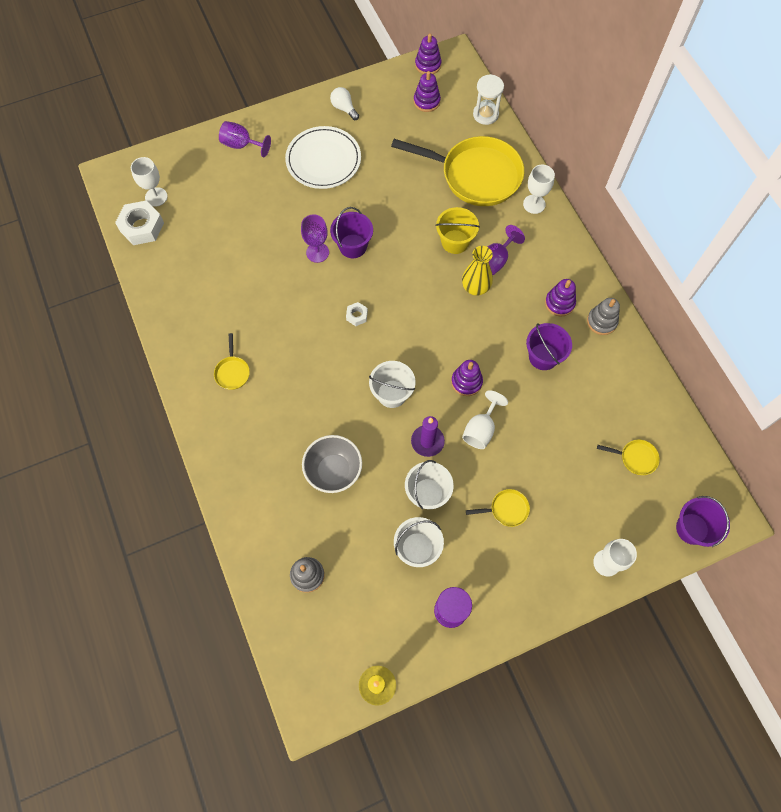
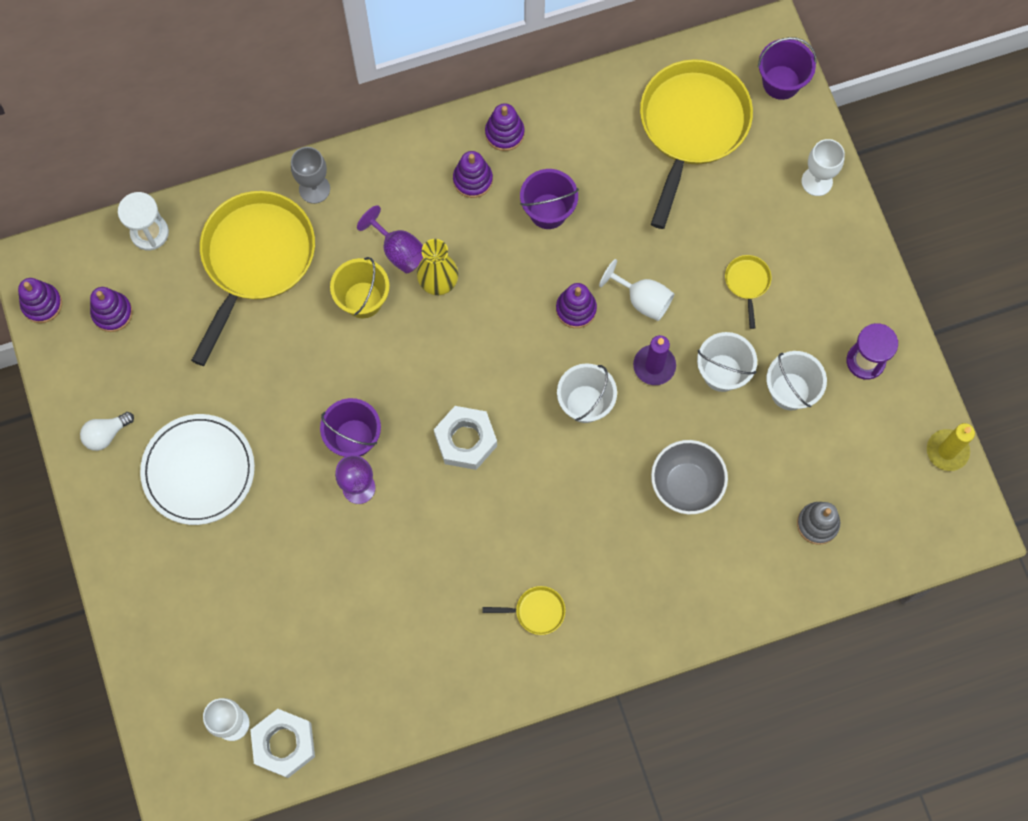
camera: 85 degrees left, 5 degrees up
(241, 145) = (153, 592): purple goblet -> none
(357, 316) = (466, 440): white nut -> white nut, size x1.99
(534, 204) = (314, 189): white goblet -> grey goblet
(601, 321) = (504, 133): grey stacking toy -> purple stacking toy
(635, 458) = (692, 127): yellow pan -> yellow pan, size x2.48

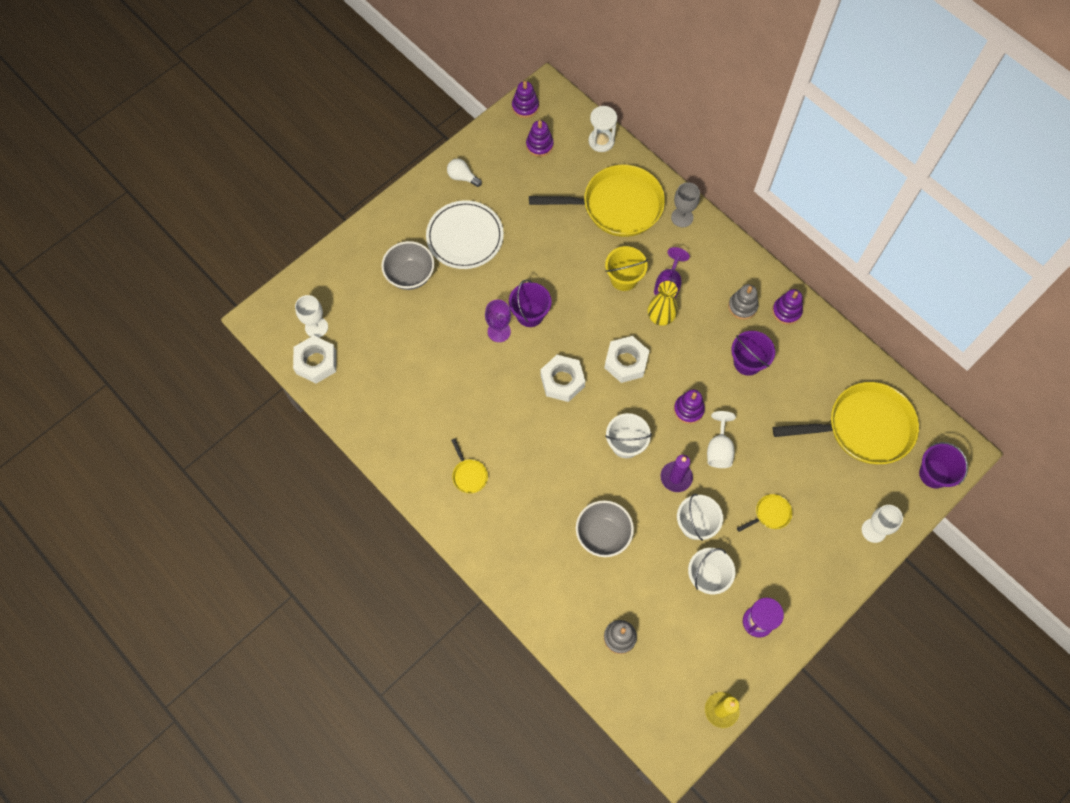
camera: 65 degrees right, 5 degrees down
(219, 566) = (410, 275): none -> grey bowl
(472, 180) = (742, 306): purple stacking toy -> grey stacking toy
(478, 352) = (626, 362): none -> white nut

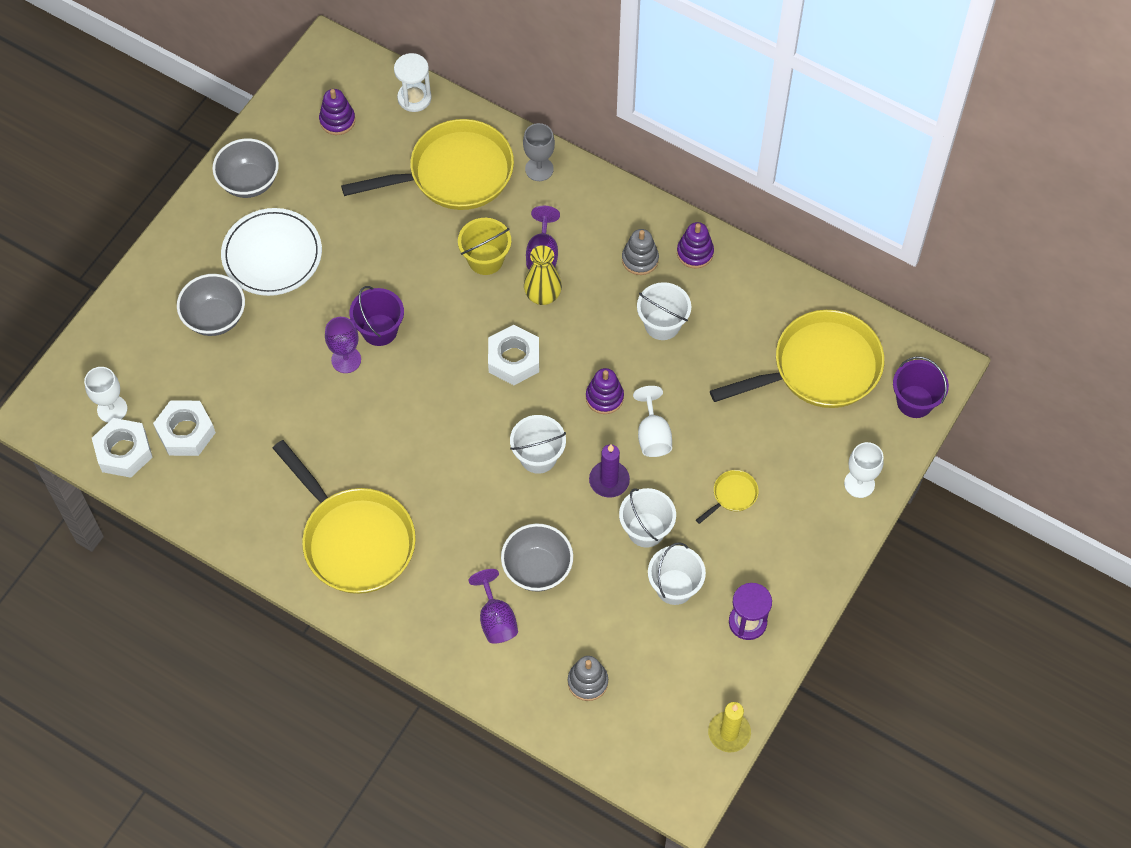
camera: 15 degrees left, 5 degrees down
(462, 177) = (249, 182): white light bulb -> grey bowl
(469, 475) = (354, 540): yellow pan -> yellow pan, size x2.48
(525, 107) = (306, 76): purple stacking toy -> none
(561, 567) = (496, 619): none -> purple goblet
(562, 381) = (441, 400): white nut -> white nut (186, 432)
(747, 362) = (662, 324): purple bucket -> white bucket

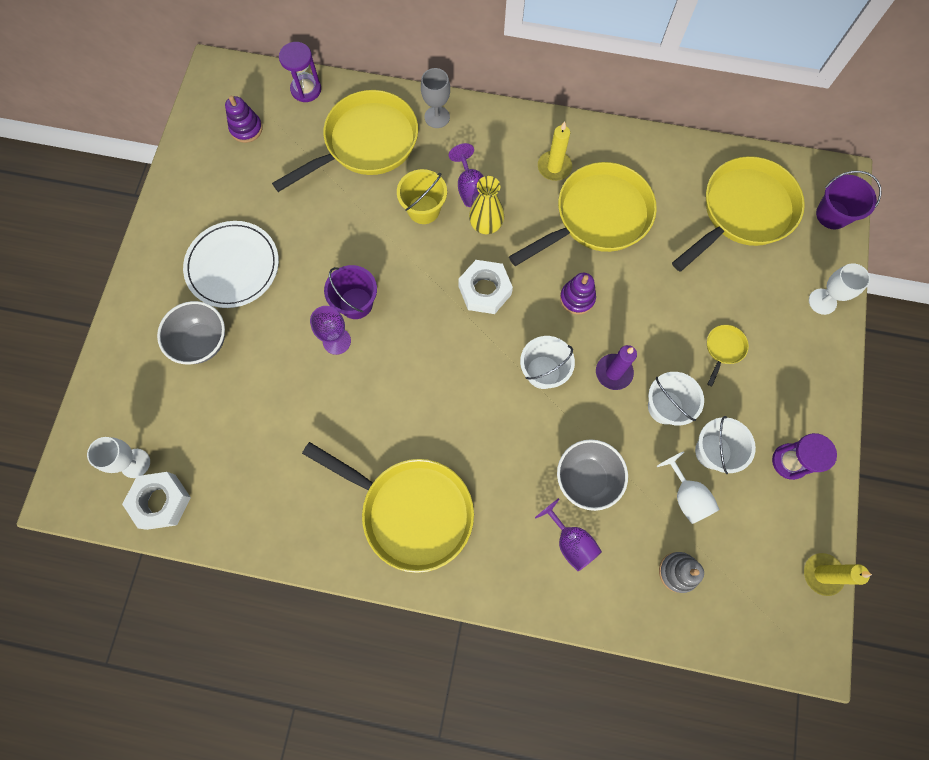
camera: 20 degrees left, 10 degrees up
(186, 432) = (214, 461): white nut -> none
(249, 182) = (188, 207): grey bowl -> none
(414, 98) = (306, 89): white hourglass -> purple hourglass
(640, 259) = (554, 167): grey stacking toy -> yellow candle
(653, 435) = (633, 318): white goblet -> white goblet (686, 496)
(662, 324) = (597, 217): white bucket -> yellow pan
(695, 253) = (597, 147): purple stacking toy -> none

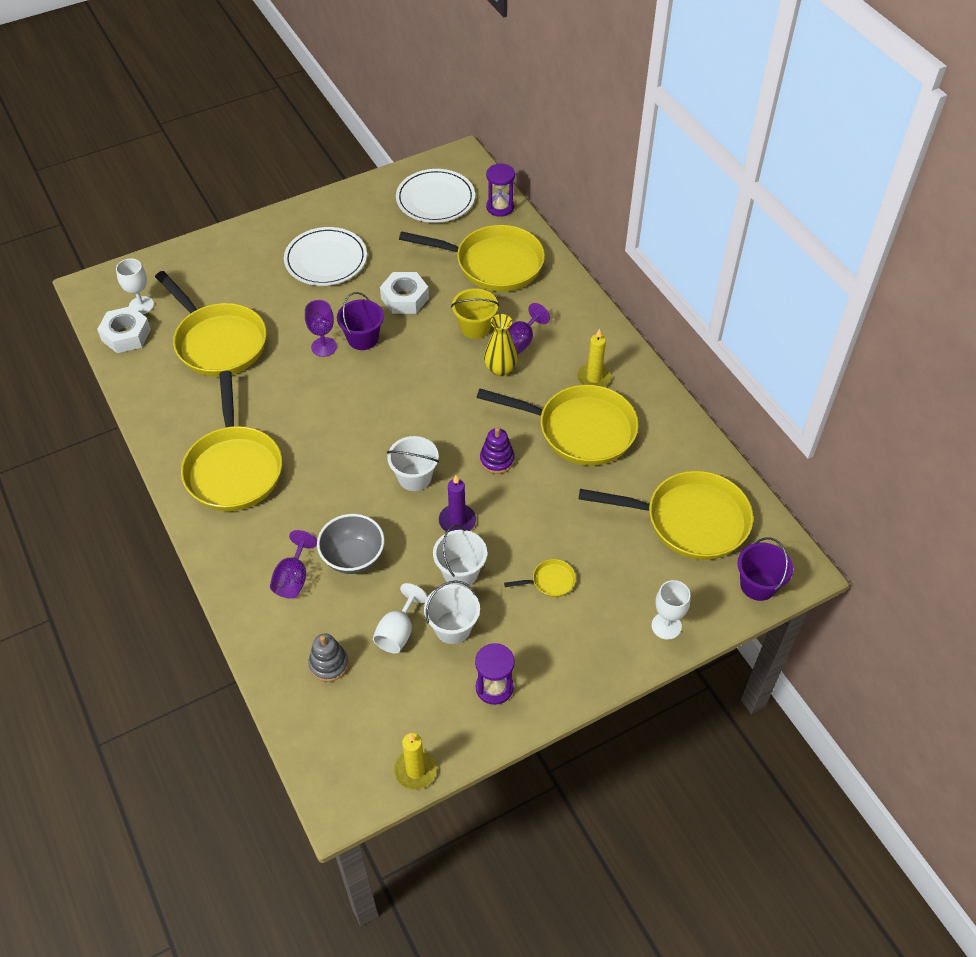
camera: 50 degrees right, 20 degrees down
(202, 342) = (256, 281): grey bowl -> none
(246, 129) = (435, 199): purple stacking toy -> white plate
(248, 425) = (218, 342): none -> yellow pan
(437, 117) = (558, 287): grey goblet -> none
(484, 290) = (446, 402): white nut -> white nut (405, 298)

